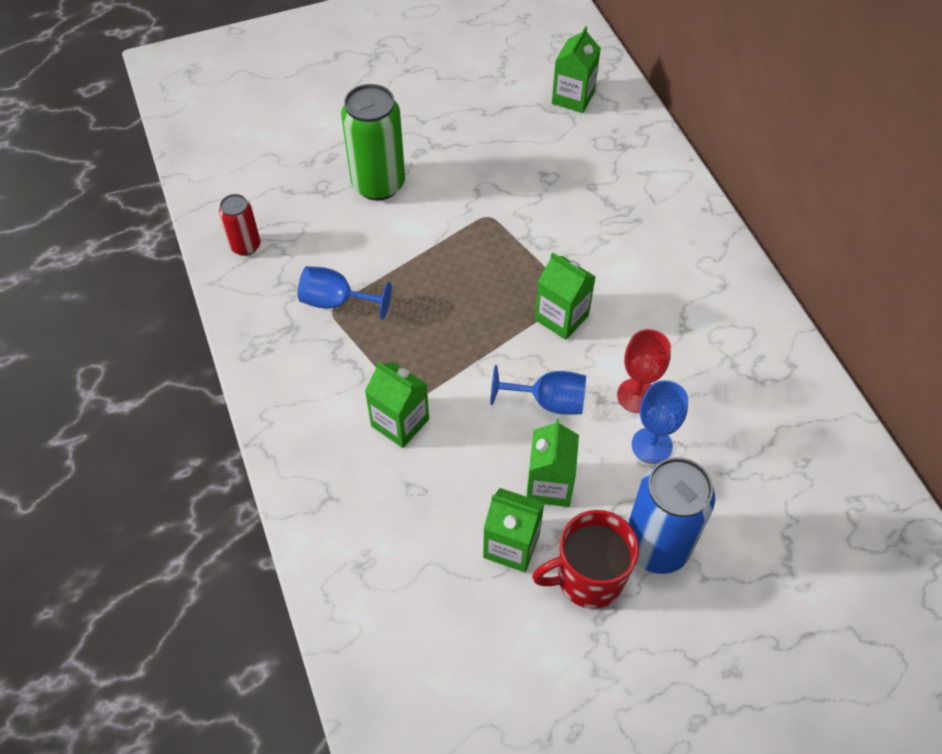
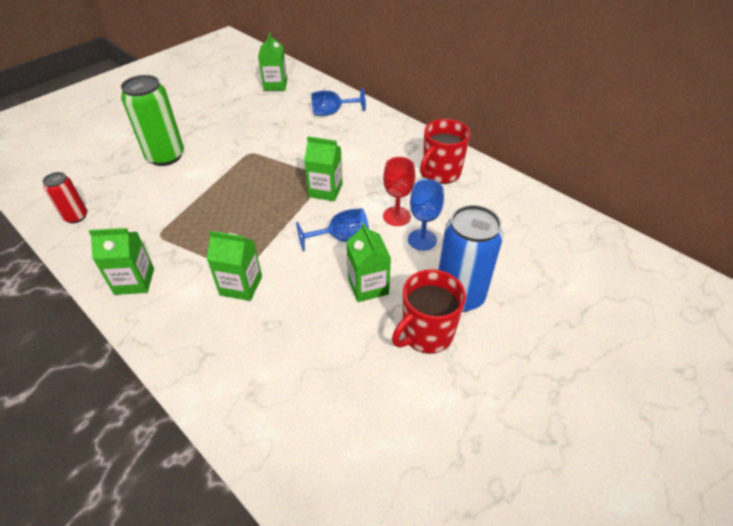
camera: 25 degrees left, 10 degrees down
(336, 302) = (161, 228): blue goblet -> blue goblet (332, 113)
(511, 545) = (361, 333): green carton -> green carton (134, 281)
(736, 346) = (440, 173): none -> red mug

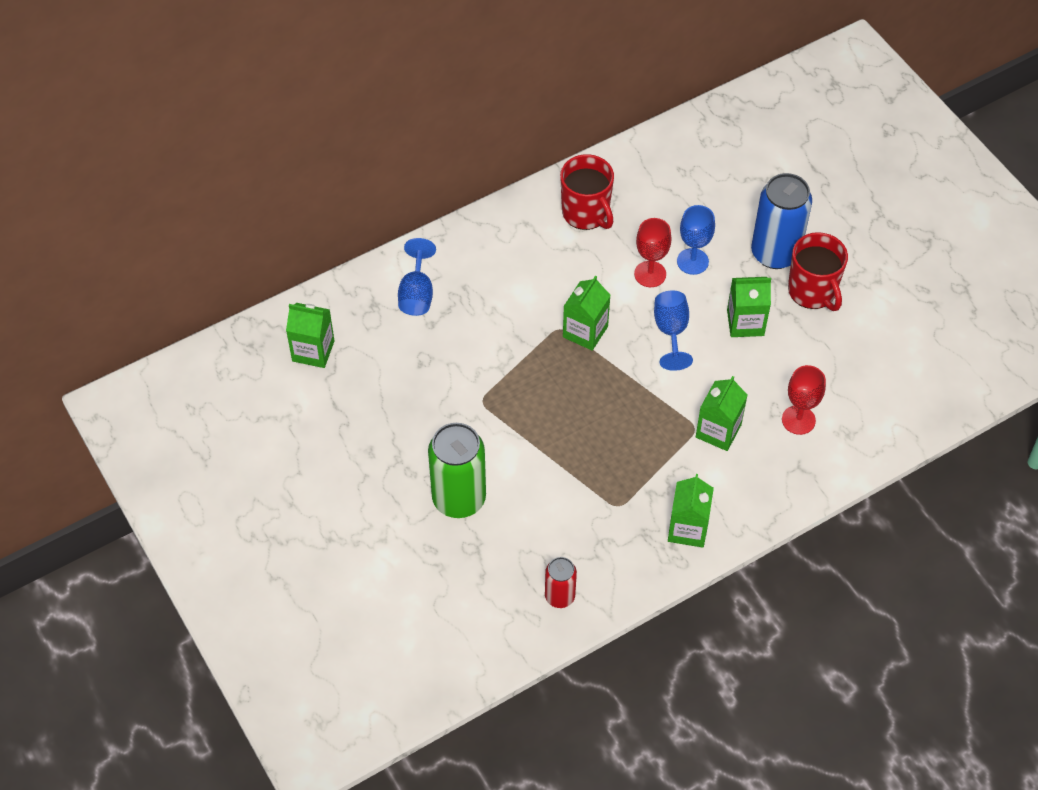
camera: 75 degrees left, 10 degrees up
(263, 345) = (798, 420): none -> red goblet

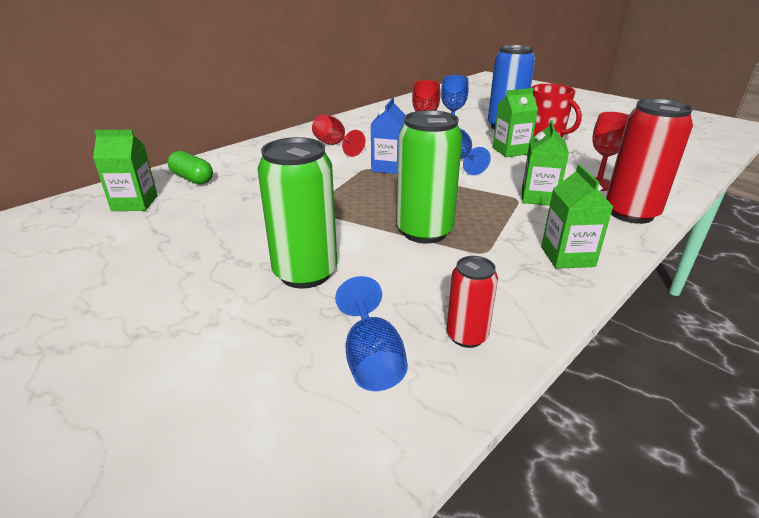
camera: 15 degrees left, 25 degrees down
(368, 311) = (192, 178): none -> green capsule
(417, 294) = (236, 167): blue goblet -> blue goblet (371, 359)
(537, 261) = (334, 145): none -> red goblet
(578, 464) = (424, 232): none -> green can
(585, 332) = (388, 167): green carton -> blue carton
(586, 213) = (362, 127): red mug -> none
(793, 480) = (631, 213): none -> red can

